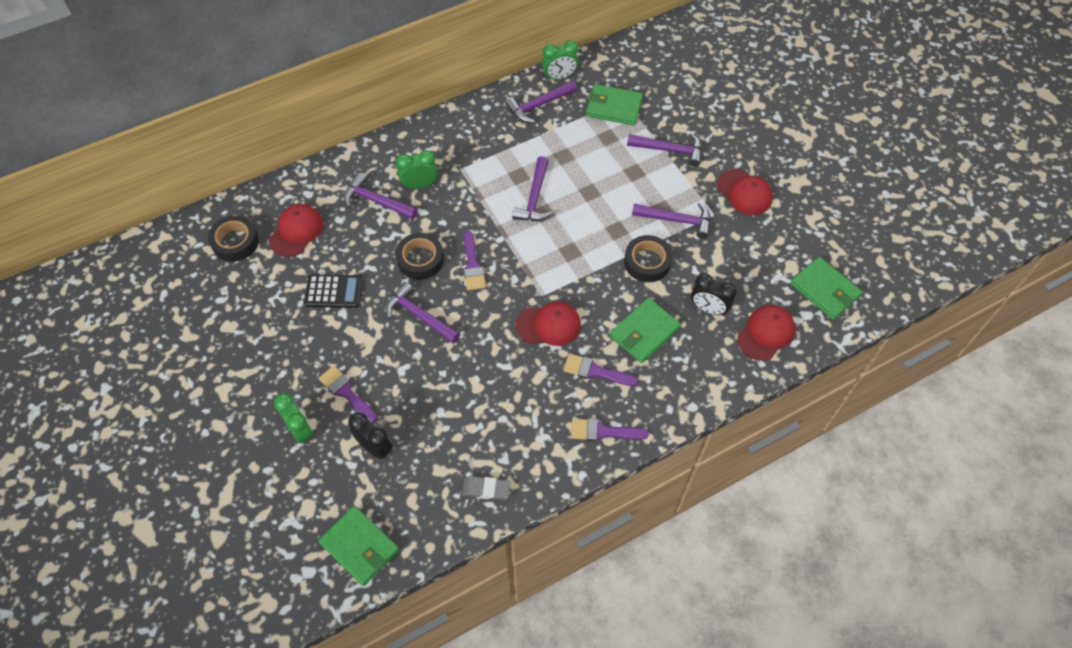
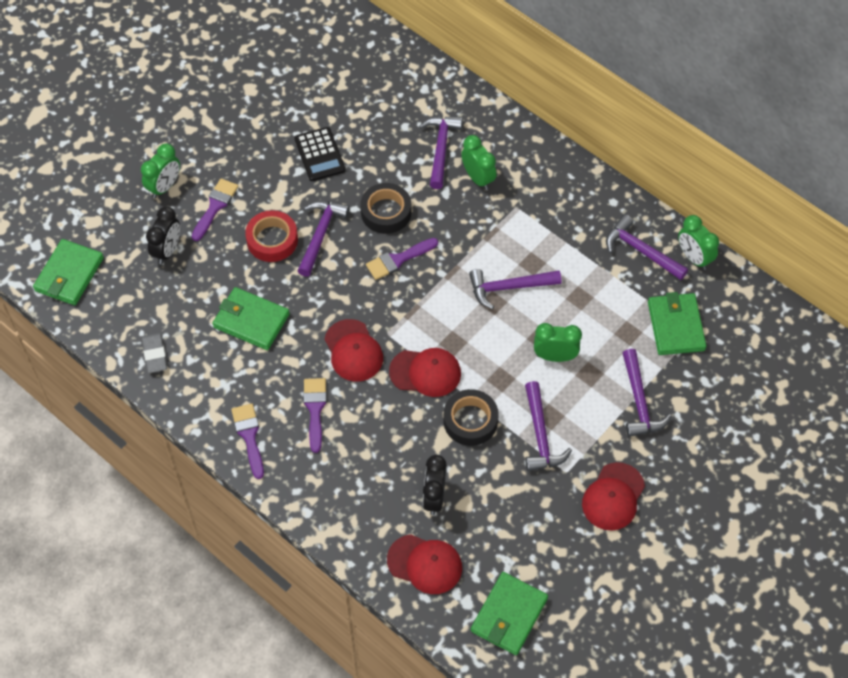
camera: 70 degrees right, 0 degrees up
(235, 242) = (342, 55): black tape -> none
(296, 231) = (375, 97): red cap -> red cap (425, 372)
(406, 355) = (272, 240): none -> red tape
(610, 188) = (555, 356): none -> green clock
(644, 332) = (379, 442): green wallet -> green wallet (251, 320)

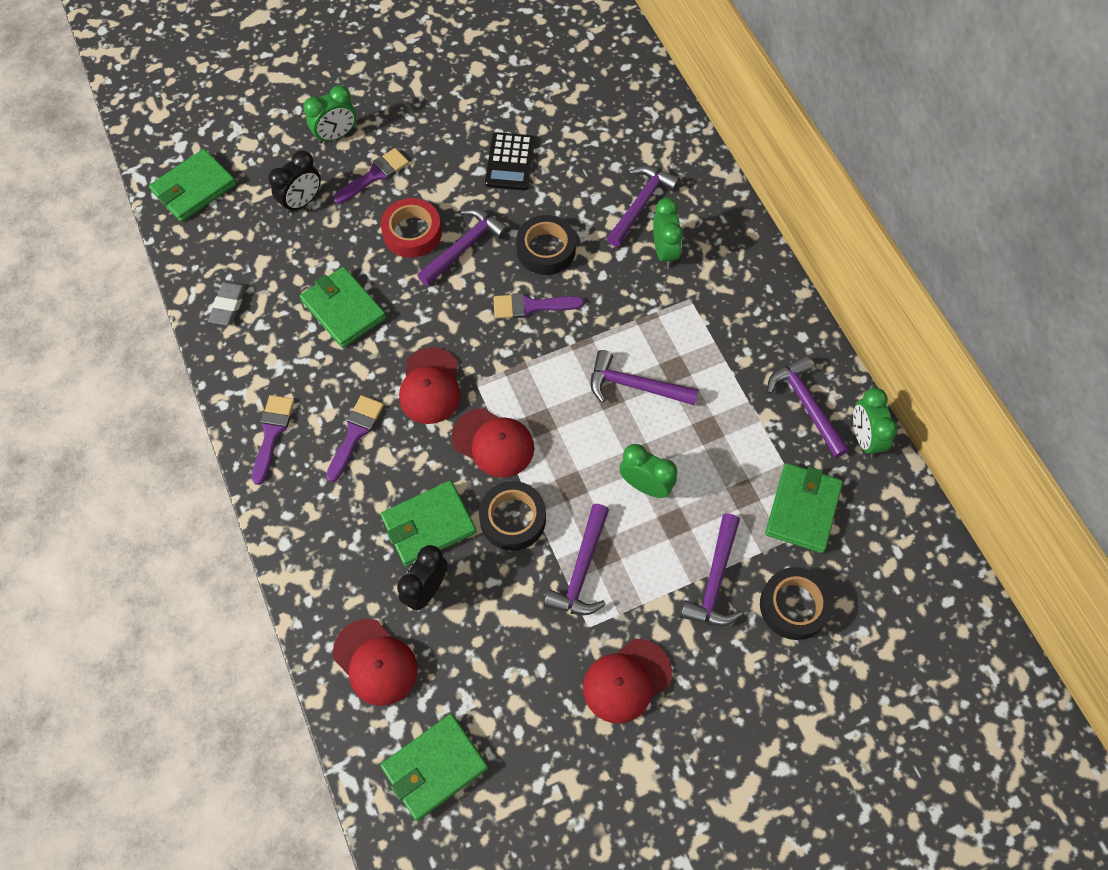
camera: 25 degrees right, 5 degrees up
(409, 452) = (428, 525): none -> green wallet
(703, 395) = (793, 606): none -> black tape

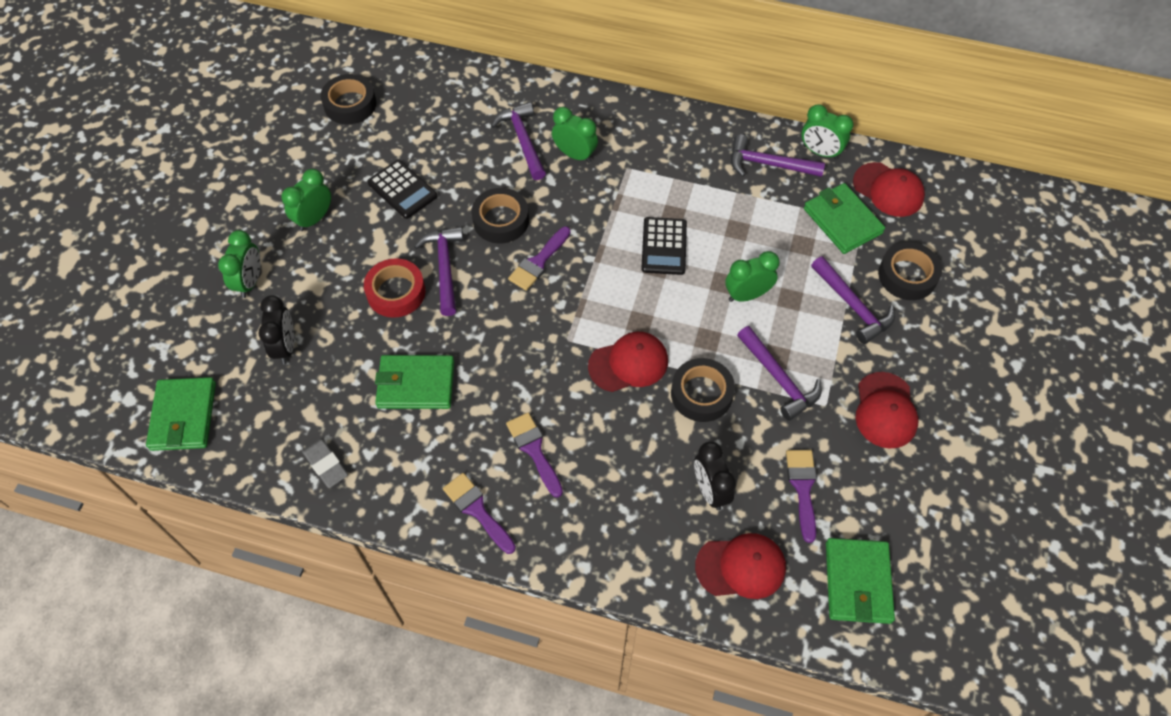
camera: 50 degrees left, 5 degrees down
(374, 175) = (316, 281): purple brush -> purple brush (802, 488)
(428, 128) = (314, 219): none -> green clock
(428, 525) = (658, 452): green wallet -> none
(430, 386) = (542, 372): red cap -> red cap (888, 190)
(556, 64) = (350, 104): none -> black tape
(634, 386) = (664, 246): purple hammer -> black calculator

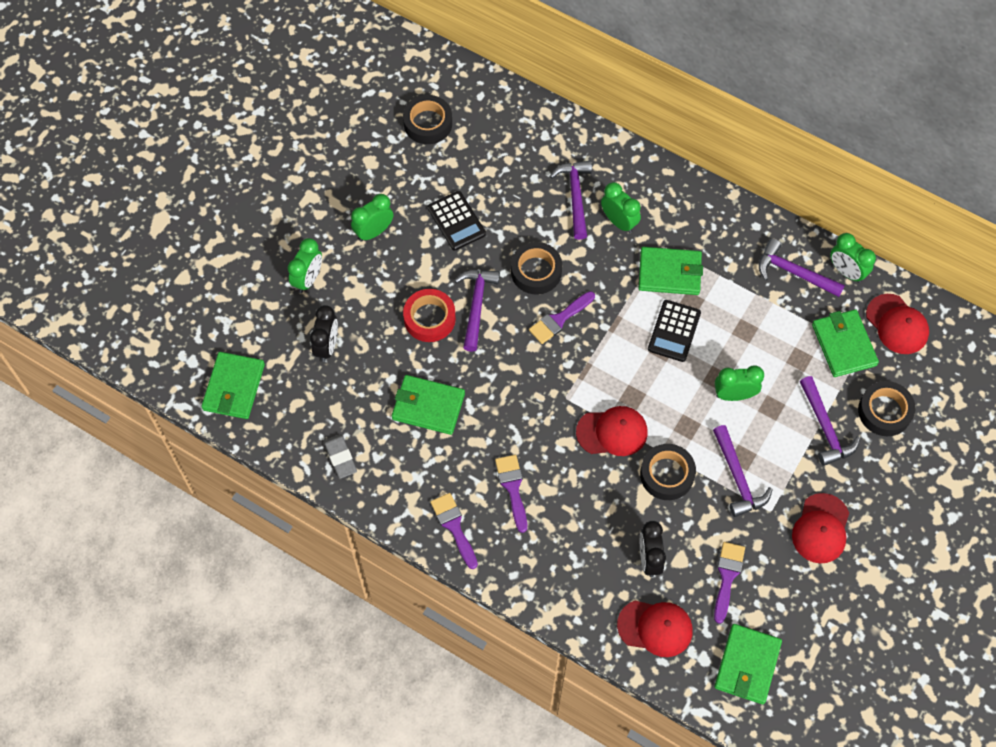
camera: 15 degrees right, 5 degrees up
(642, 191) = (670, 273): none -> green wallet

